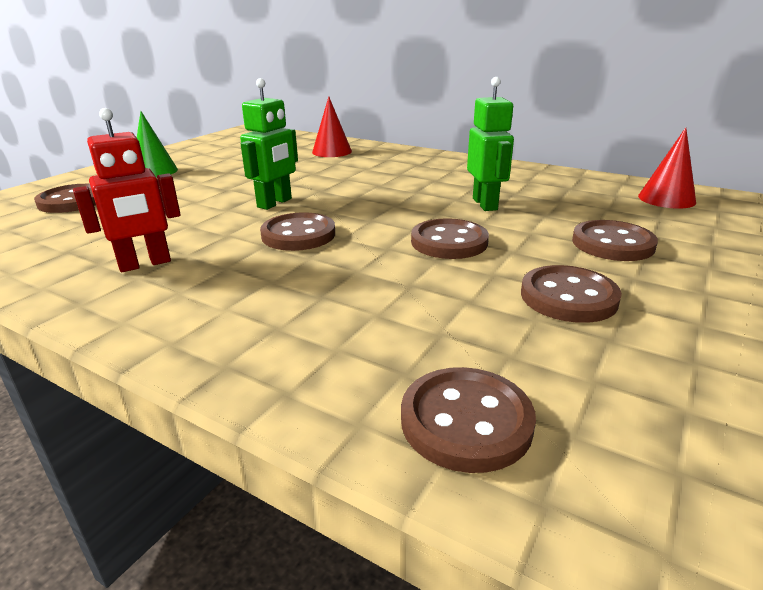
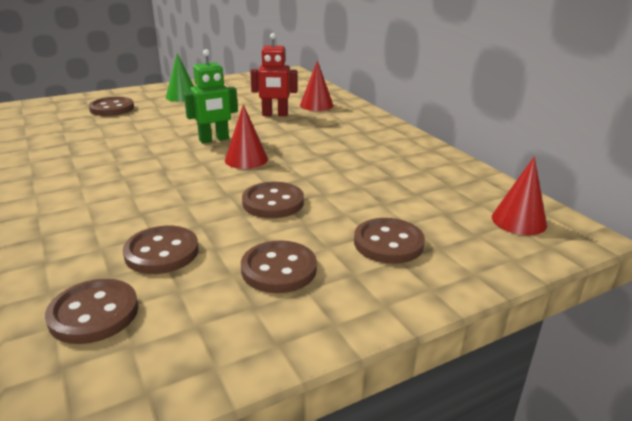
camera: 30 degrees right, 0 degrees up
(145, 264) = (89, 162): red robot -> red robot (275, 114)
(298, 235) = (192, 168): brown button -> brown button (162, 252)
(347, 212) = (246, 159): none -> red cone
(485, 204) = (351, 180): green robot -> none

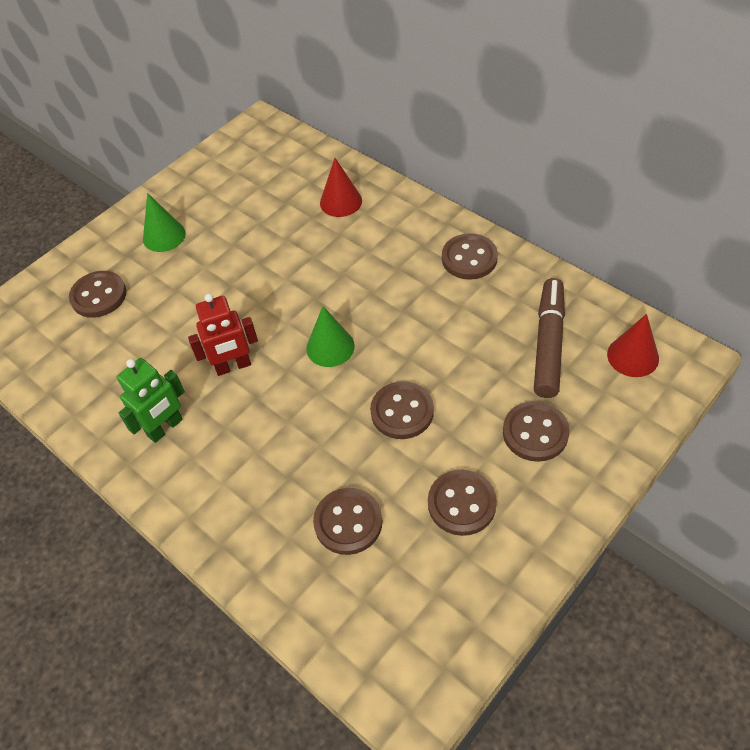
camera: 15 degrees left, 25 degrees up
(94, 313) = (347, 614): brown button -> brown button (469, 258)
(214, 140) = (270, 321): green robot -> green robot (165, 428)
(246, 159) = (330, 347): red cone -> green cone
(275, 114) = (305, 241): red robot -> red robot (233, 366)
(436, 196) = (548, 344): none -> brown marker

